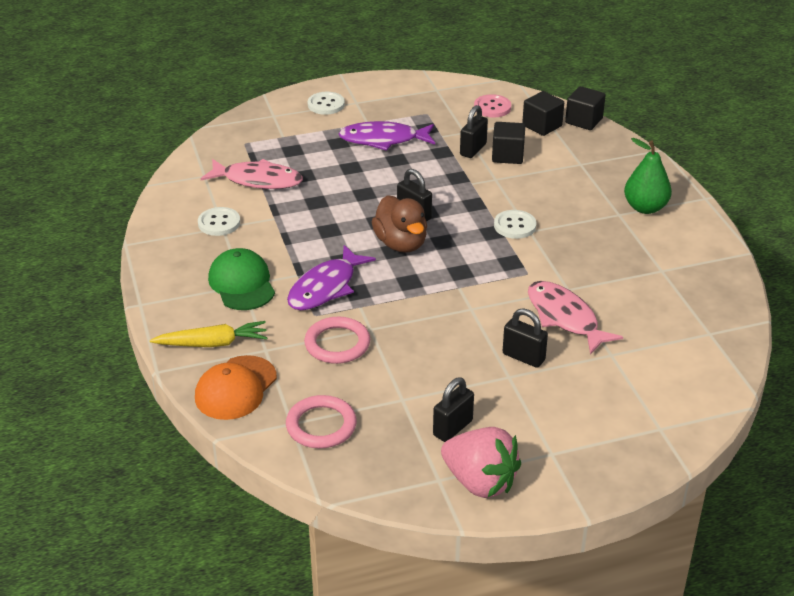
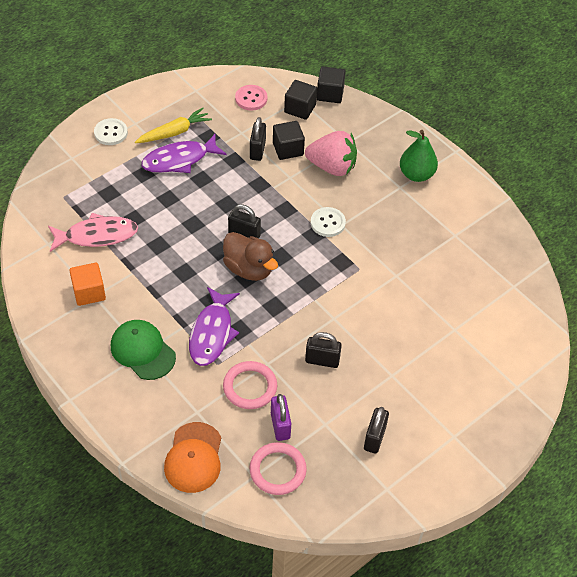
camera: 25 degrees left, 15 degrees up
(212, 343) = (151, 420): yellow carrot -> yellow carrot (174, 132)
(219, 223) = (89, 292): white button -> orange cube
(349, 386) = (280, 426): none -> purple padlock
(480, 482) = (416, 480): pink strawberry -> pink strawberry (332, 167)
(523, 357) = (394, 353): black padlock -> black padlock (322, 360)
(565, 318) = (406, 305): pink fish -> none

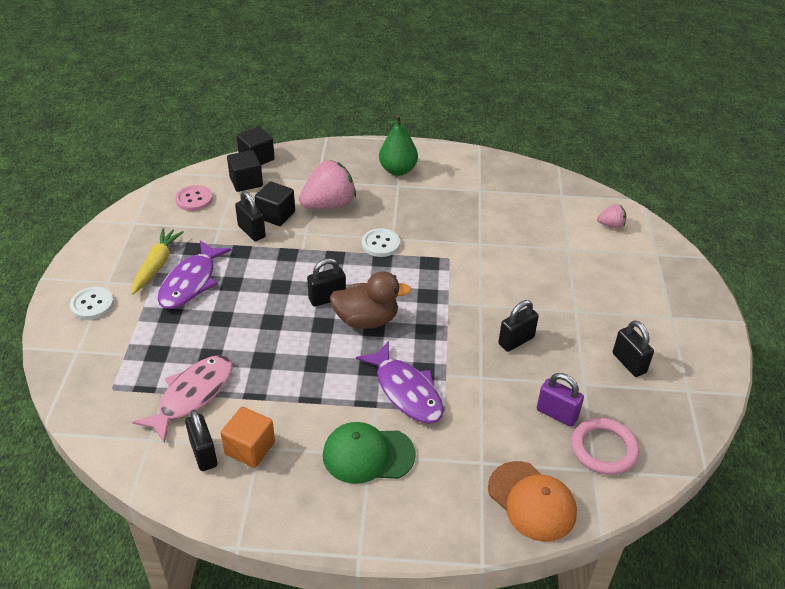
camera: 45 degrees left, 10 degrees down
(63, 275) = (203, 454): none -> black padlock
(250, 387) = (494, 406): pink ring -> none
(515, 338) = (611, 225): none -> pink strawberry

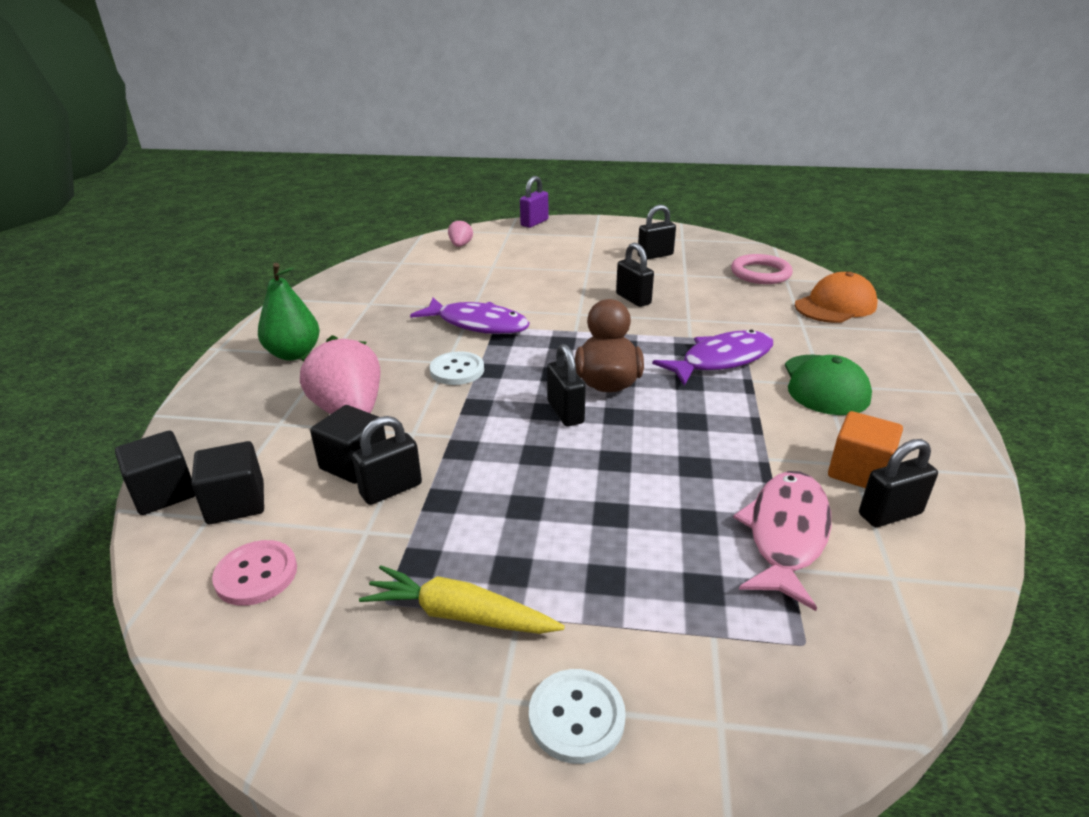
camera: 85 degrees left, 10 degrees down
(191, 282) = (518, 558): purple fish -> purple fish (477, 324)
(192, 395) = (786, 534): pink fish -> pink fish turned 75 degrees clockwise
(557, 414) = (727, 288): purple padlock -> purple padlock (534, 223)

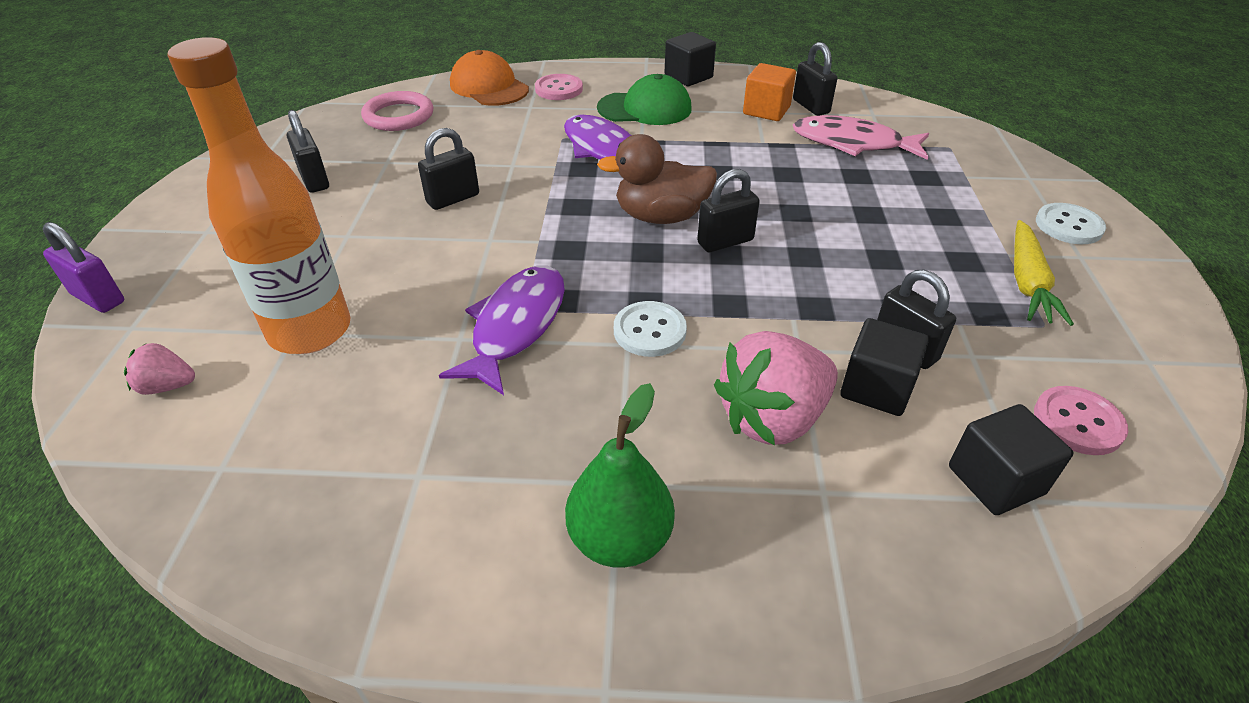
camera: 95 degrees left, 10 degrees up
(164, 492) = (1022, 572): black cube -> black cube (688, 77)
(492, 269) = (310, 331): none -> orange bottle
(849, 338) = (559, 89): none -> pink button

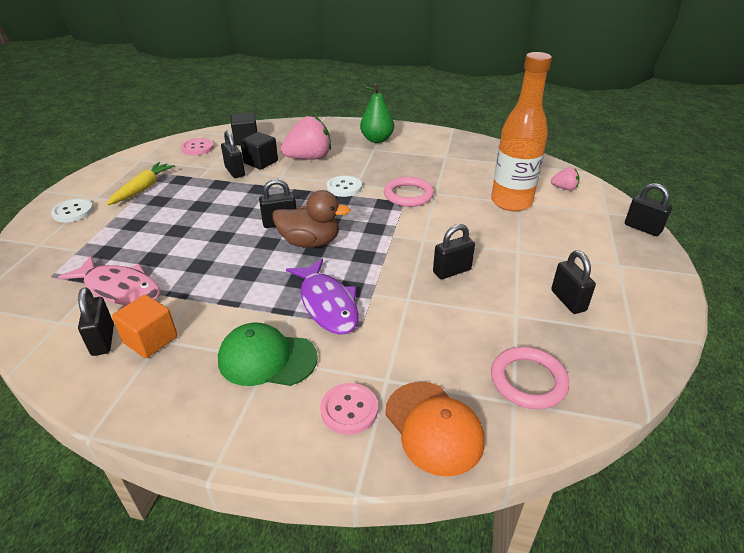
camera: 170 degrees left, 5 degrees down
(98, 298) = (642, 228): purple padlock -> black padlock
(515, 326) = (408, 195): purple fish -> pink ring
(688, 77) = (185, 415): black cube -> none

